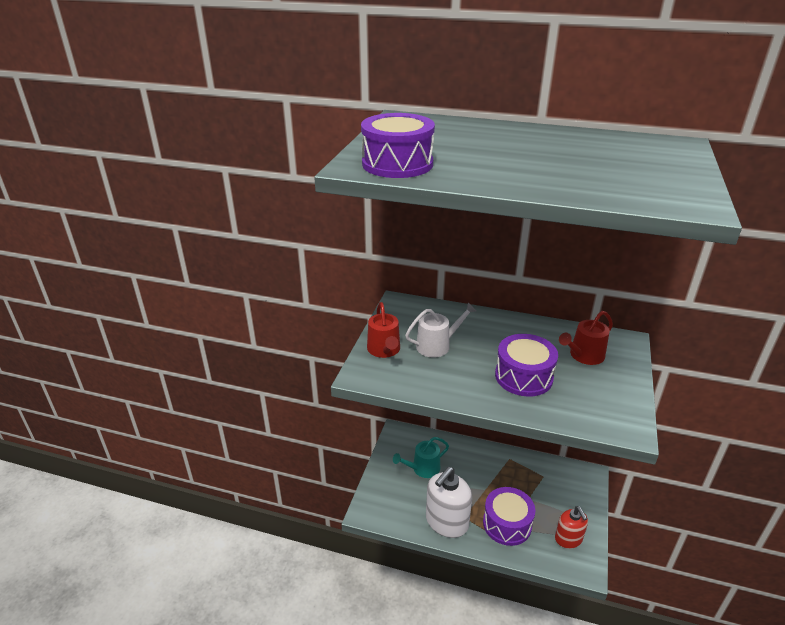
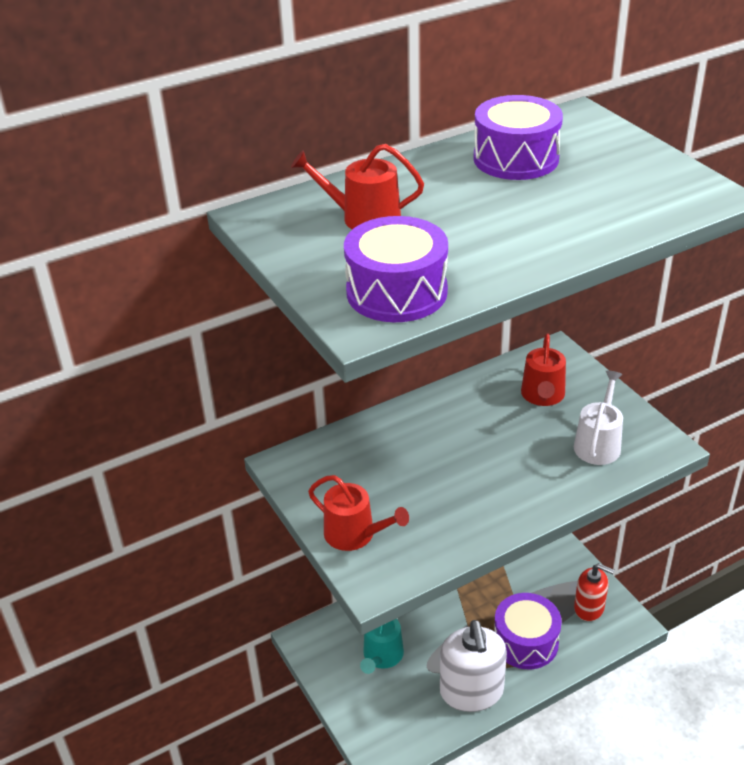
camera: 45 degrees left, 5 degrees up
(437, 345) = (400, 486): white watering can -> white watering can (598, 444)
(448, 135) = (364, 218): none -> red watering can
(523, 376) = (523, 459): purple drum -> purple drum (516, 158)

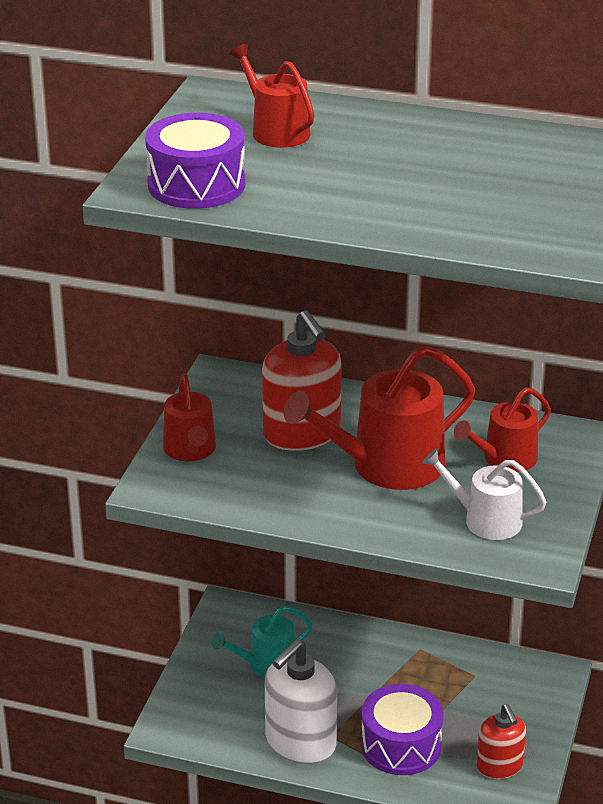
camera: 45 degrees right, 5 degrees down
(405, 467) = (302, 433): none -> red soap dispenser
(489, 450) = (387, 465): none -> red watering can
(516, 158) = (476, 150): purple drum -> none
(598, 444) = (486, 520): white watering can -> white watering can turned 135 degrees counterclockwise

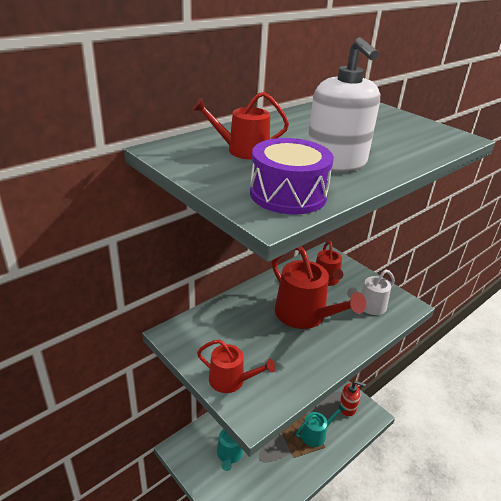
camera: 60 degrees left, 0 degrees up
(300, 742) = (290, 472): white soap dispenser -> white soap dispenser (336, 162)
(302, 433) = (254, 330): red soap dispenser -> none
(387, 465) = (305, 315): red watering can -> red watering can turned 45 degrees counterclockwise
(401, 745) = (316, 434): purple drum -> turquoise watering can

